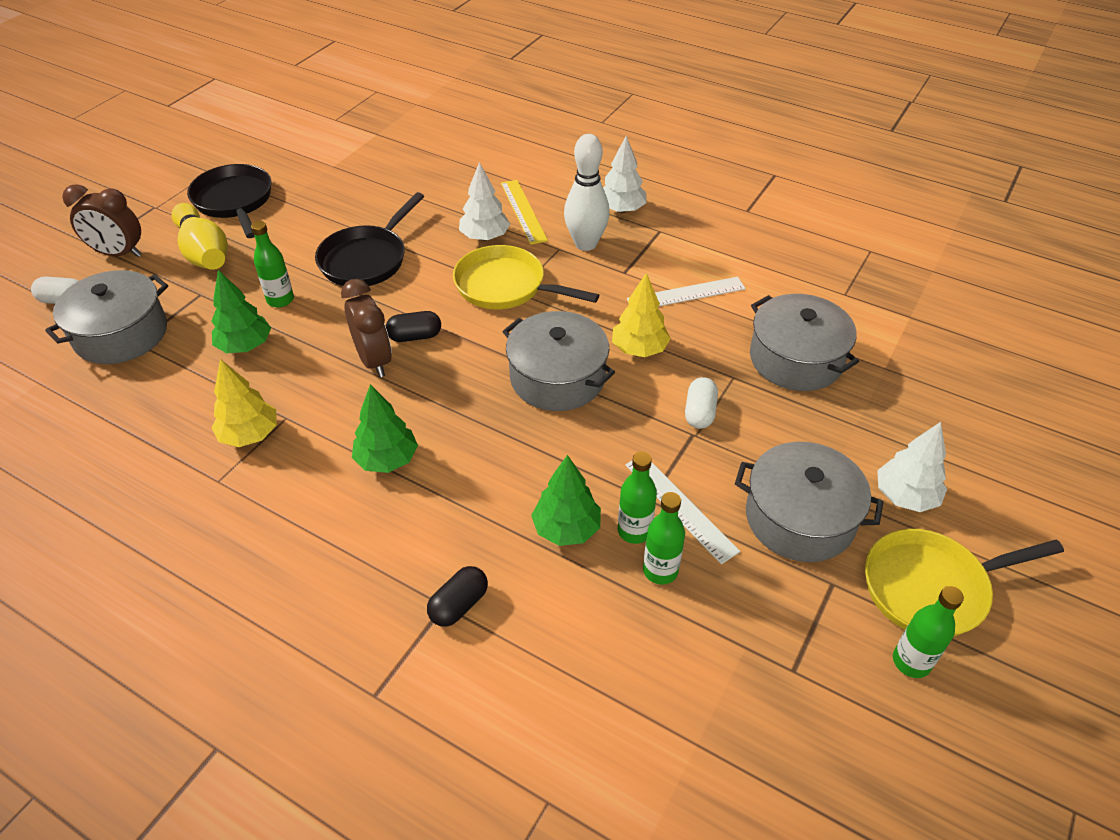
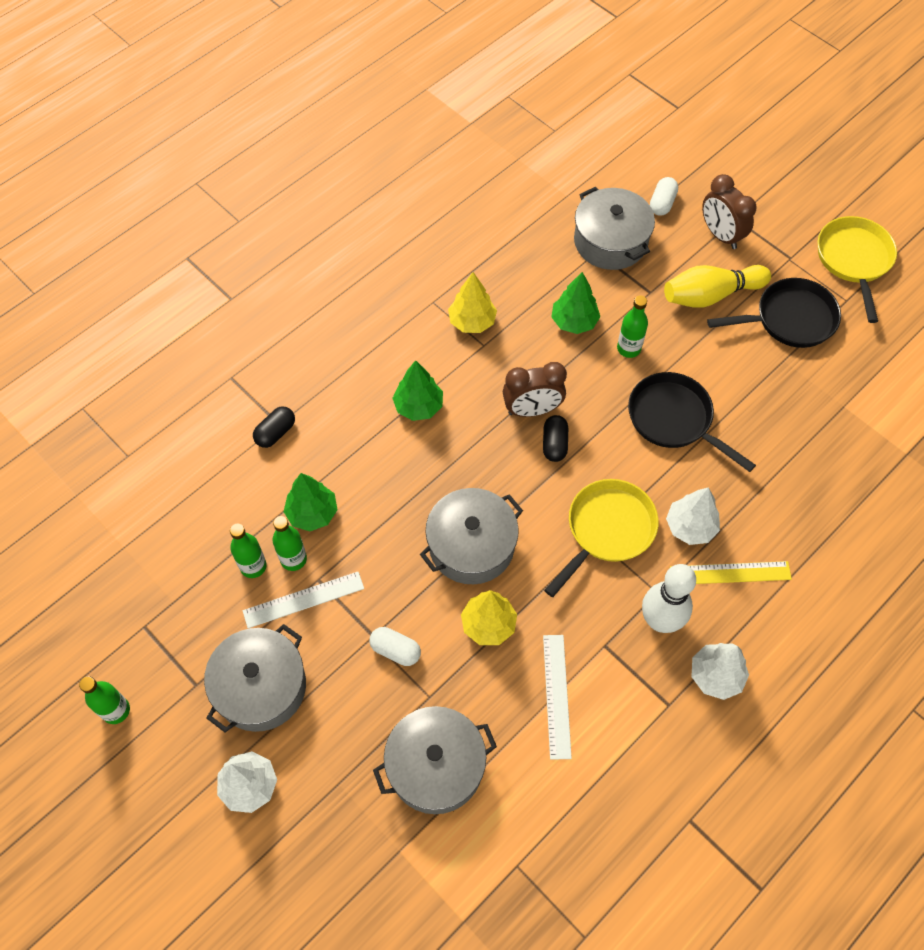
camera: 105 degrees right, 15 degrees up
(118, 253) = (720, 235): brown clock -> brown clock turned 60 degrees counterclockwise
(459, 605) = (275, 433): black capsule -> black capsule turned 75 degrees clockwise
(931, 587) = (163, 759): yellow pan -> yellow pan (854, 260)

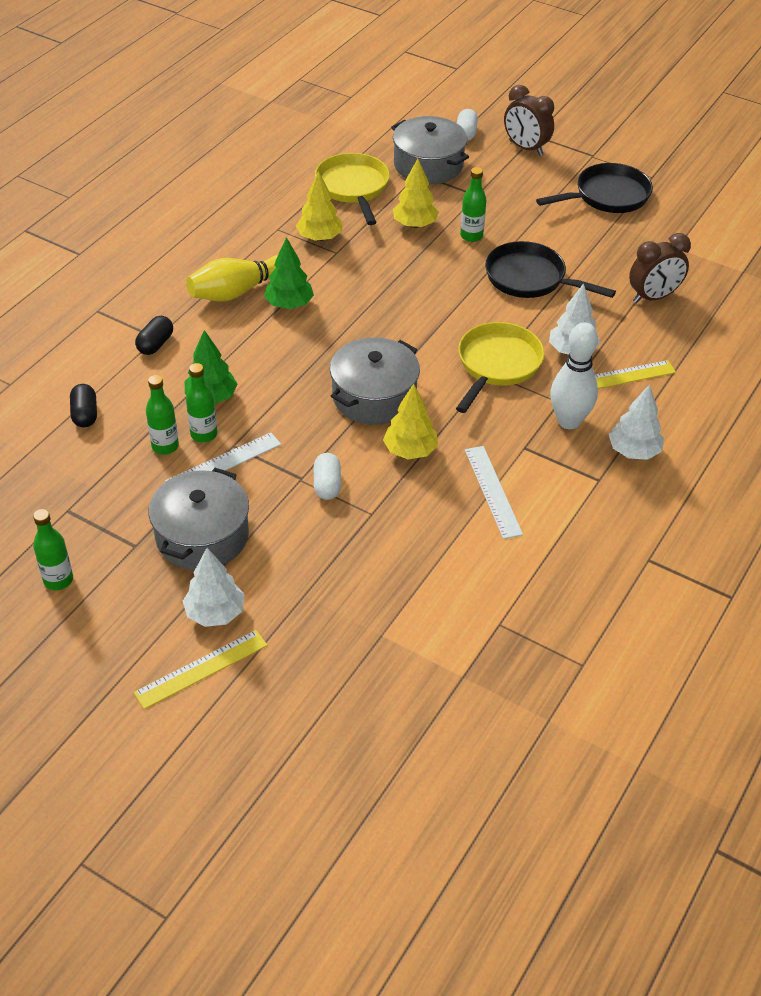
camera: 15 degrees left, 15 degrees down
(220, 850) = (201, 669): none -> yellow ruler
(395, 650) = (327, 485): white capsule -> white capsule turned 75 degrees clockwise
(436, 766) = (395, 564): grey pot -> none
(532, 410) = (397, 291): brown clock -> brown clock (653, 297)
(554, 444) = (427, 312): black capsule -> black capsule (85, 414)
(574, 322) = (415, 224): green tree -> yellow tree
(710, 295) = (531, 189): yellow bowling pin -> yellow bowling pin (239, 291)
(854, 260) = (648, 149): yellow pan -> yellow pan (353, 188)

